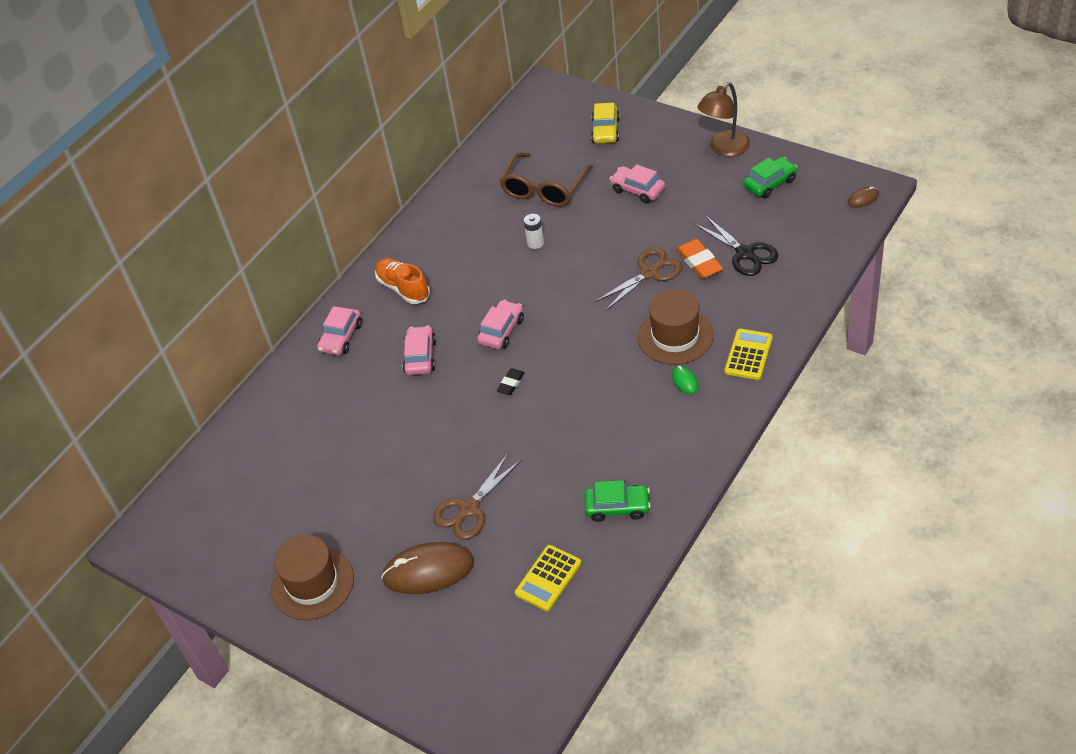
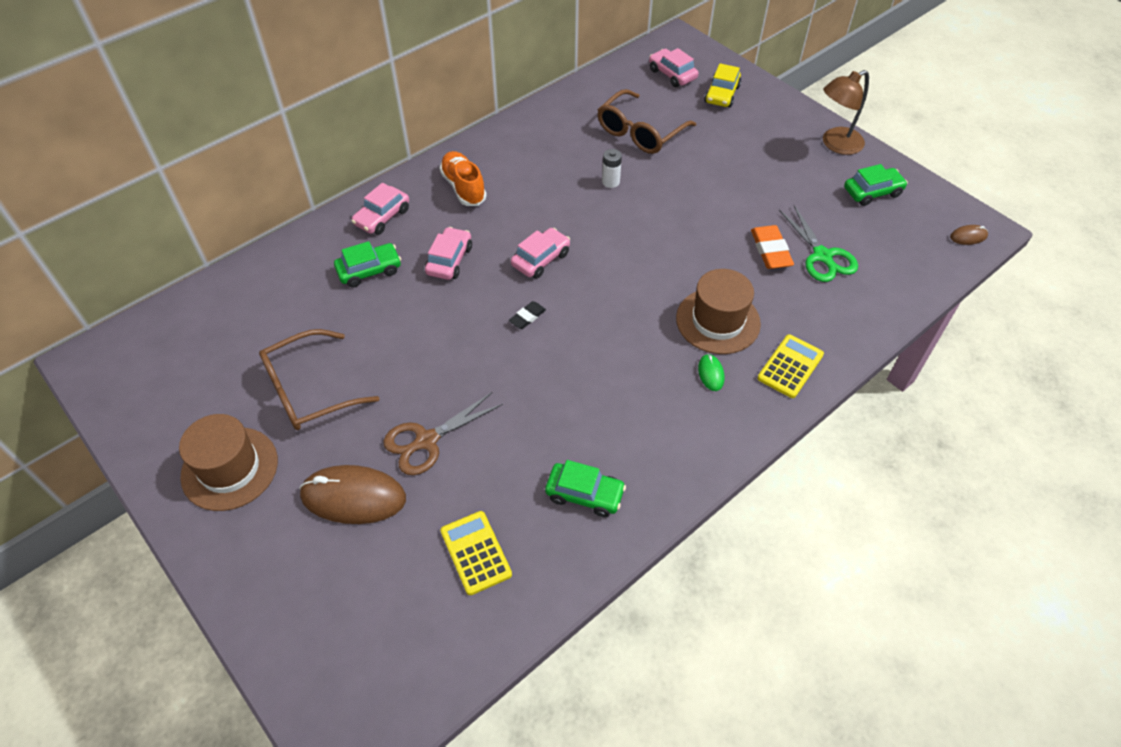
camera: 10 degrees right, 5 degrees up
(349, 502) = (309, 390): none -> brown glasses
(352, 387) = (369, 270): none -> green car
(548, 578) = (476, 552): yellow calculator -> yellow calculator turned 105 degrees clockwise
(638, 190) = (733, 159): pink car -> pink car (672, 74)
(649, 273) = (715, 246): brown scissors -> none
(745, 253) = (822, 256): black scissors -> green scissors

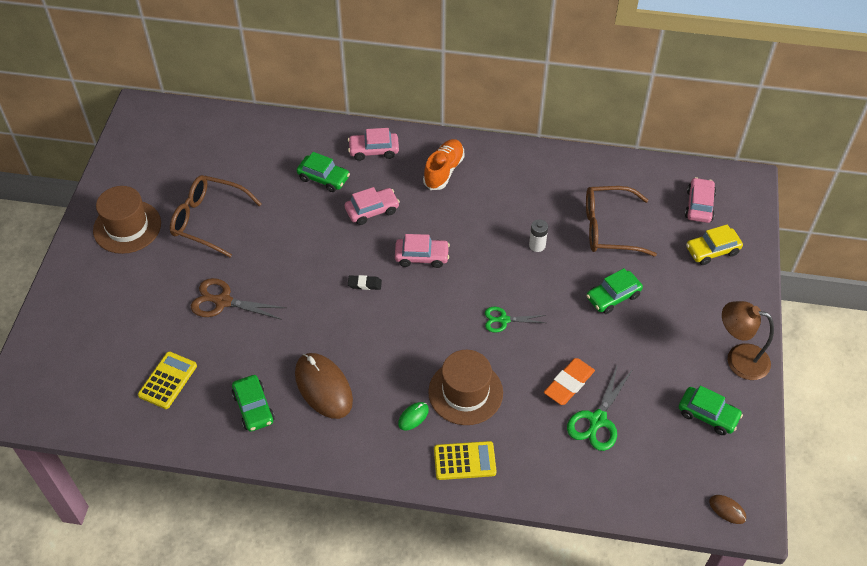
camera: 50 degrees right, 0 degrees up
(353, 497) = (156, 296): brown mouse -> brown mouse (323, 387)
(666, 249) = (503, 320): none -> green scissors
(709, 172) = (613, 296): none -> green car

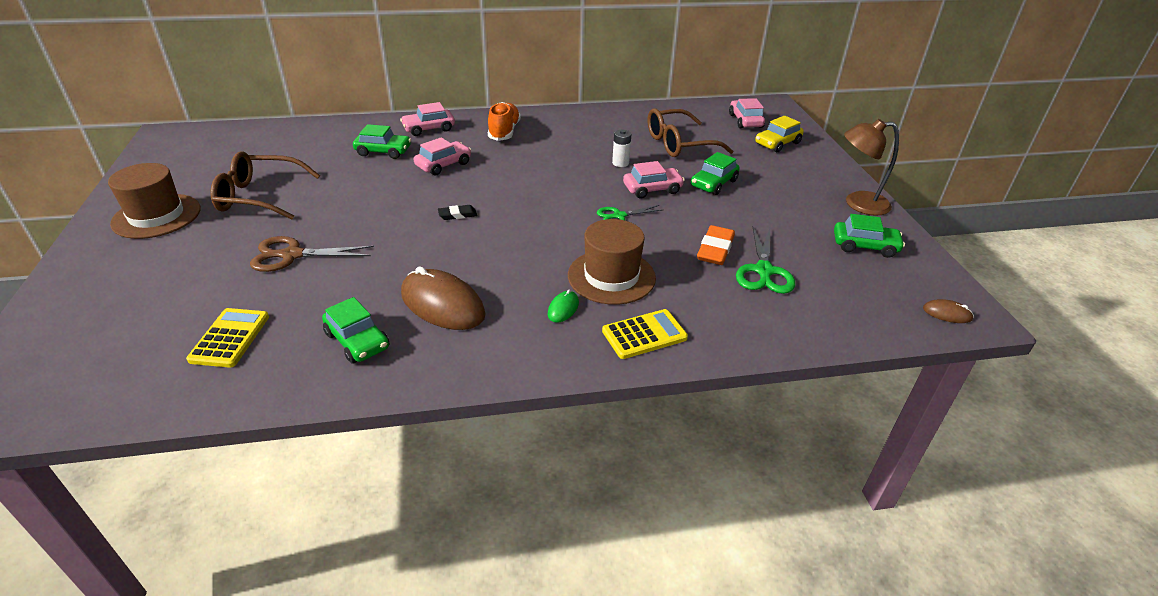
camera: 20 degrees left, 15 degrees down
(422, 257) = (510, 187): pink car -> pink car (652, 189)

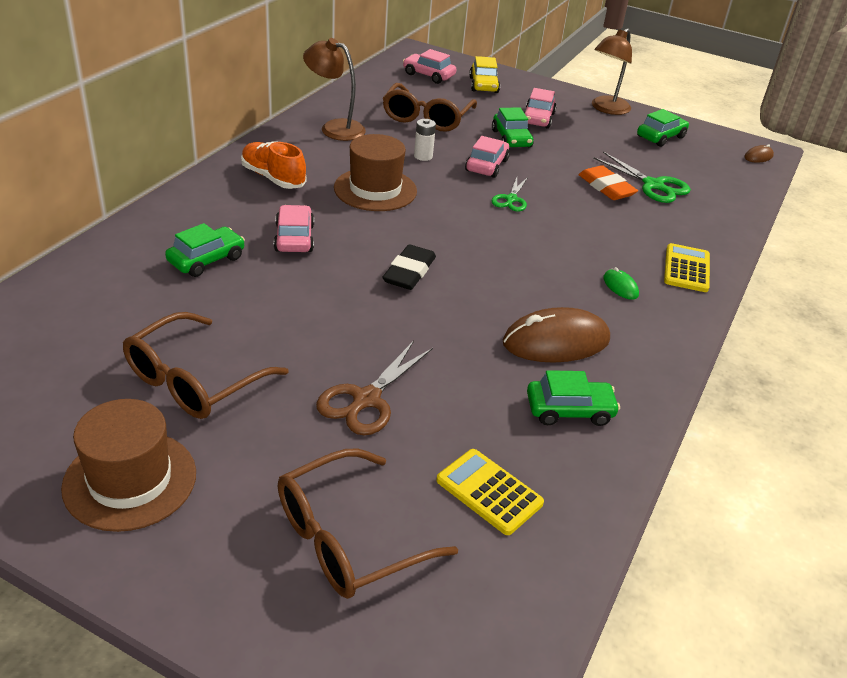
camera: 55 degrees left, 0 degrees up
(147, 301) = (348, 538): none -> brown glasses
(429, 129) = (195, 213): pink car -> pink car (537, 119)
(457, 215) = (409, 272): black eraser -> black eraser, size x1.69
(602, 123) = (334, 128): none -> brown lamp
(611, 276) = (597, 245): brown hat -> brown hat (375, 189)

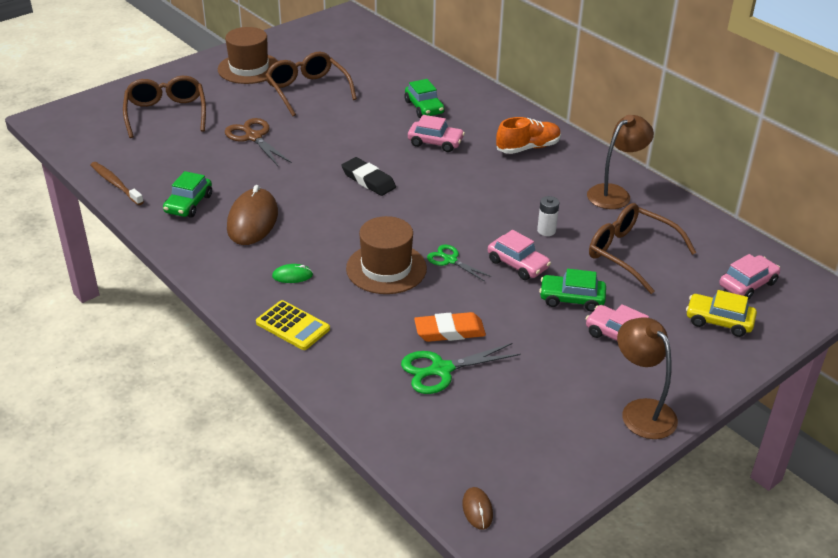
camera: 115 degrees right, 0 degrees up
(375, 189) = (493, 191): brown hat -> brown hat (386, 268)
(489, 492) = (156, 158): yellow calculator -> none
(586, 512) = (115, 184): none -> brown toothbrush
(660, 137) = (553, 430): green car -> none

